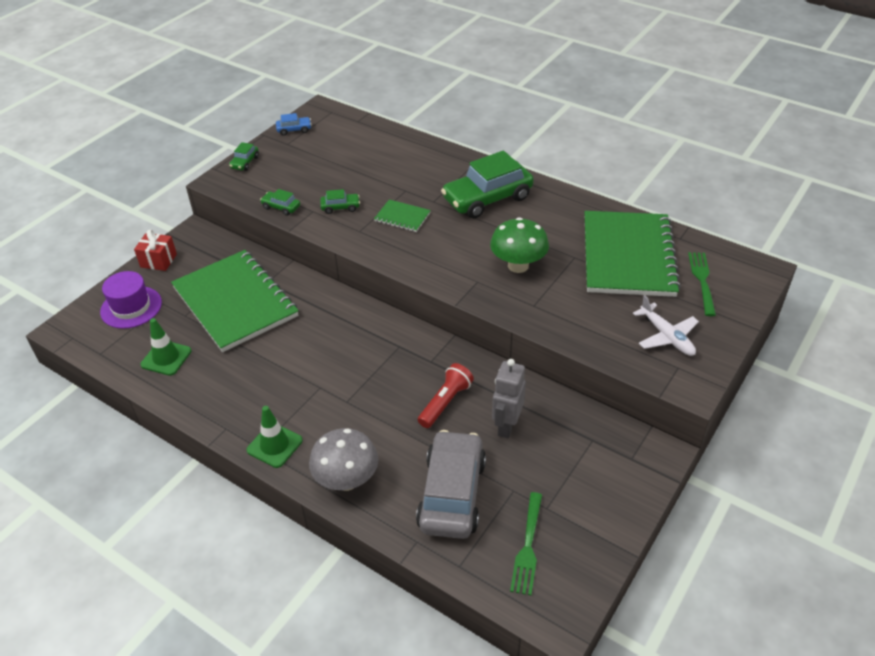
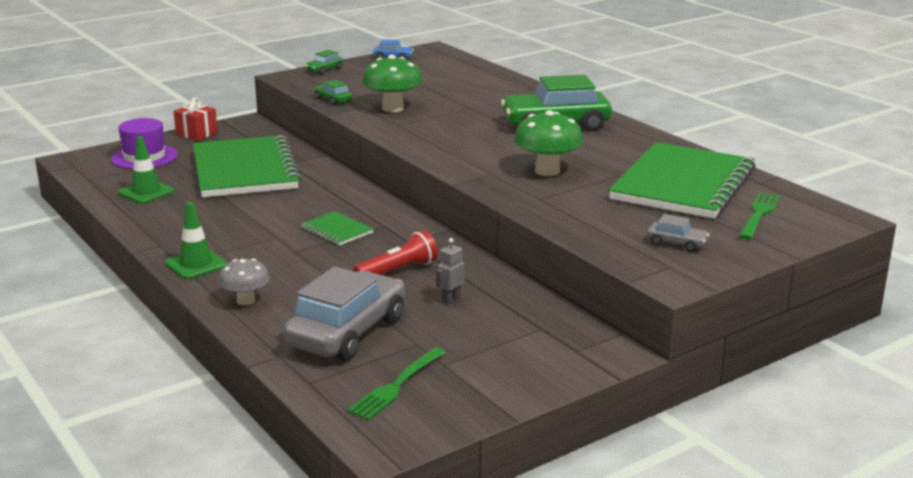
camera: 20 degrees right, 20 degrees down
(340, 207) = (393, 108): green car -> green mushroom
(346, 480) = (246, 301): grey mushroom -> grey mushroom, size x0.64
(402, 217) = (451, 123): green notebook -> green notebook (337, 230)
(506, 426) = (451, 299): grey robot -> grey robot, size x0.57
(666, 336) = (676, 243): white plane -> grey car

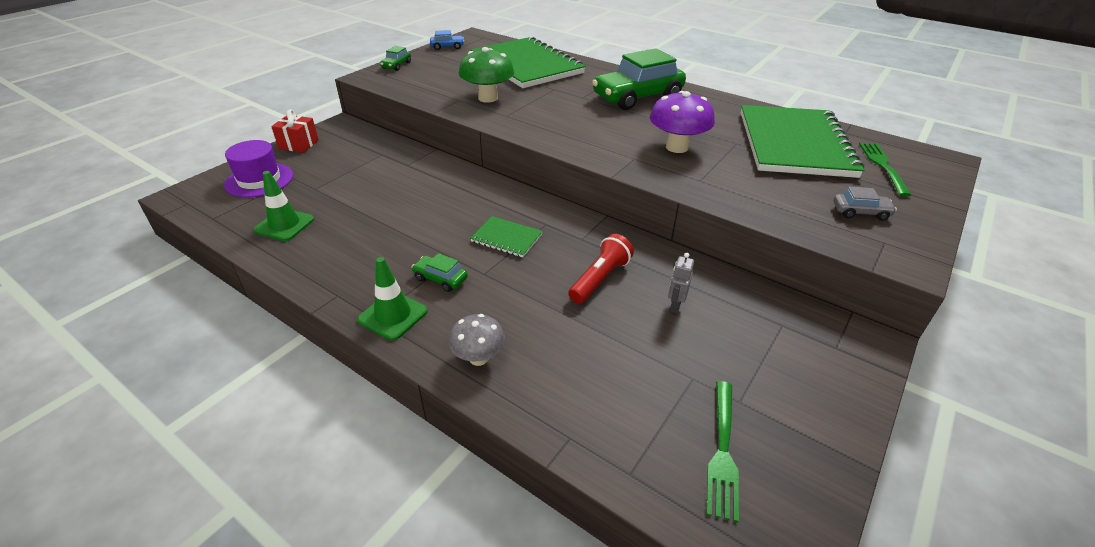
camera: 20 degrees left, 15 degrees up
(244, 170) = (371, 180): green notebook -> green notebook (526, 65)
(333, 100) = (427, 96): green car -> green car (440, 279)
(347, 332) = (614, 379): grey car -> none
(547, 171) = (677, 147): green mushroom -> purple mushroom

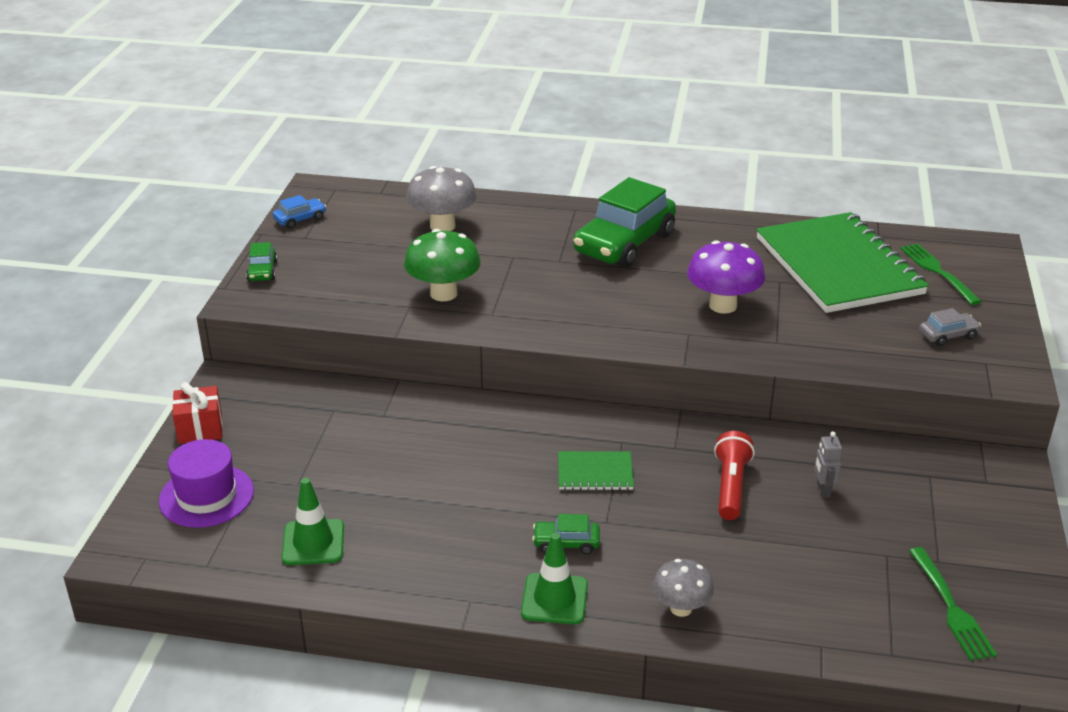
camera: 25 degrees left, 5 degrees down
(526, 65) = (442, 226): green notebook -> grey mushroom

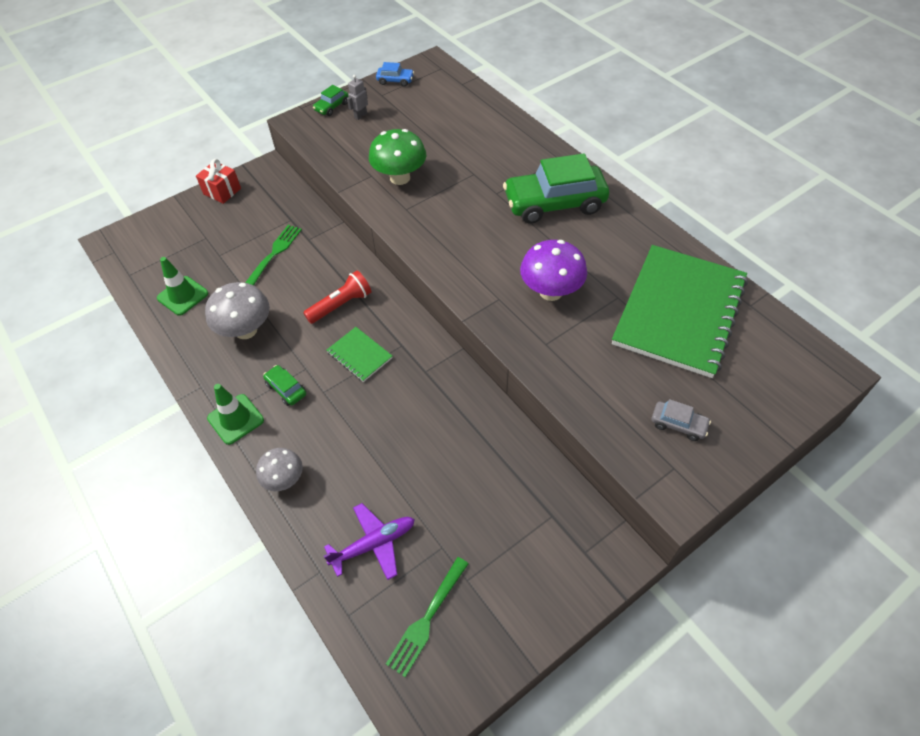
camera: 45 degrees right, 20 degrees up
(206, 496) = (177, 234): purple hat -> none
(442, 226) = (464, 127): grey mushroom -> grey mushroom (246, 330)
(731, 486) = (418, 423): red flashlight -> red flashlight (341, 305)
(823, 490) = (468, 470): grey robot -> grey robot (360, 115)
(832, 593) = (373, 544): none -> purple plane
(938, 272) = (753, 367): green fork -> green fork (274, 254)

